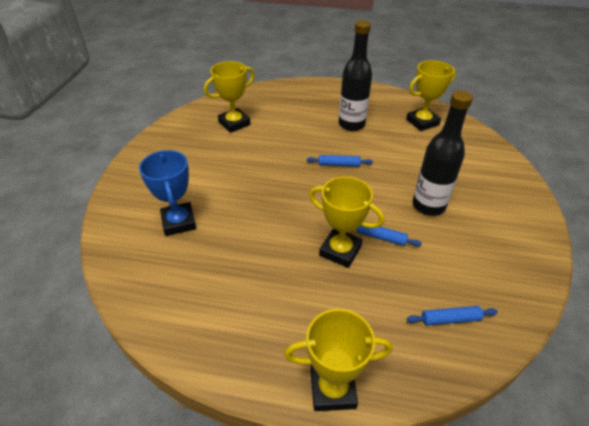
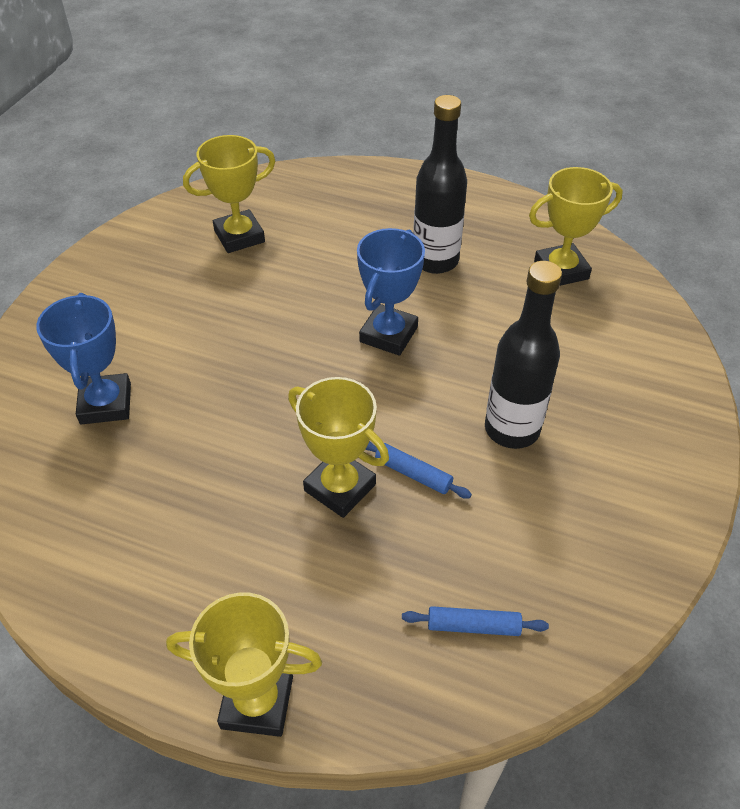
camera: 10 degrees right, 5 degrees up
(339, 164) = (388, 334): blue rolling pin -> blue trophy

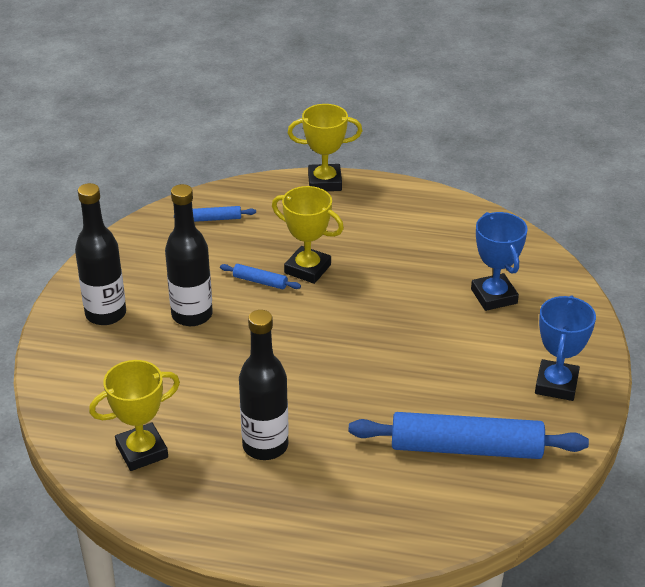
camera: 170 degrees right, 10 degrees down
(239, 236) = (466, 448): yellow trophy -> blue rolling pin
(388, 334) = (296, 371): blue trophy -> blue trophy (556, 384)
(631, 447) = (106, 314): none -> black bottle

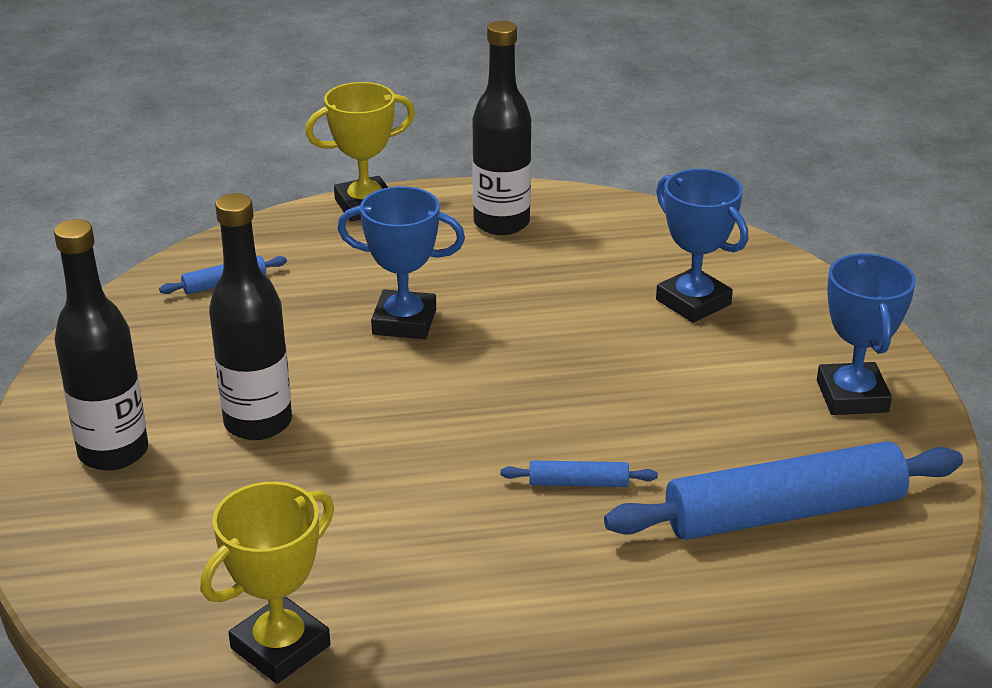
camera: 20 degrees left, 5 degrees down
(260, 281) = (341, 353): blue rolling pin -> blue rolling pin (578, 483)
(265, 446) = (480, 586): black bottle -> black bottle (501, 223)
(307, 269) = (404, 322): yellow trophy -> blue trophy

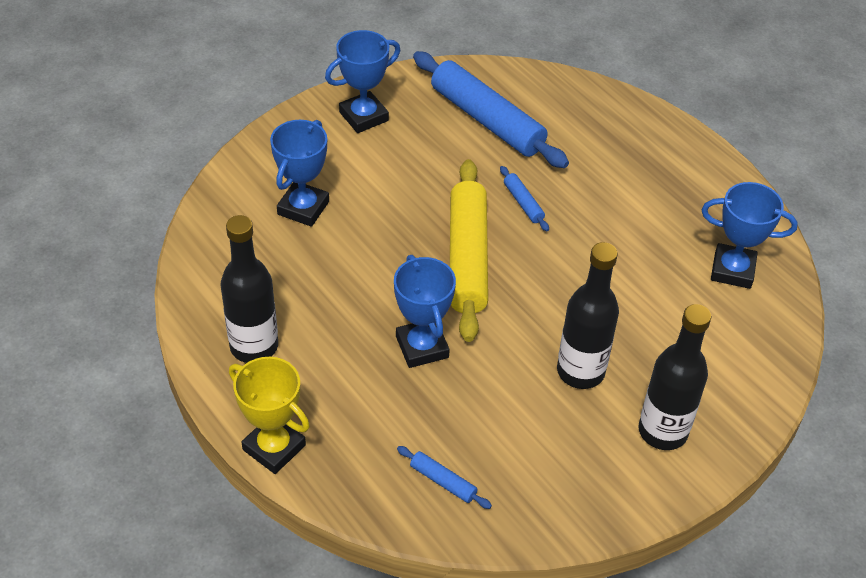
camera: 120 degrees left, 15 degrees up
(280, 647) = (732, 270): yellow trophy -> blue trophy
(513, 399) = (467, 258): none -> yellow rolling pin

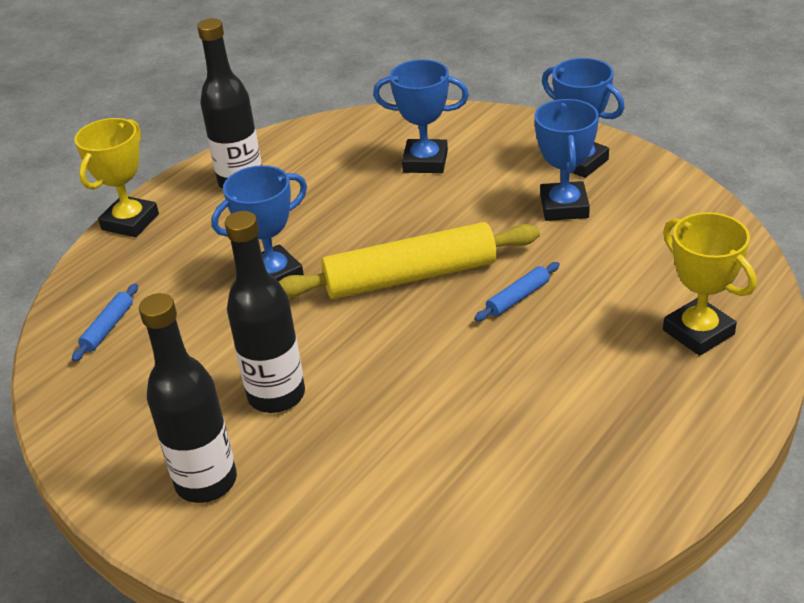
camera: 80 degrees right, 10 degrees down
(487, 120) = (638, 242): blue rolling pin -> none
(600, 126) = (698, 332): none -> yellow trophy
(732, 270) = (502, 507): blue trophy -> blue trophy (564, 207)

